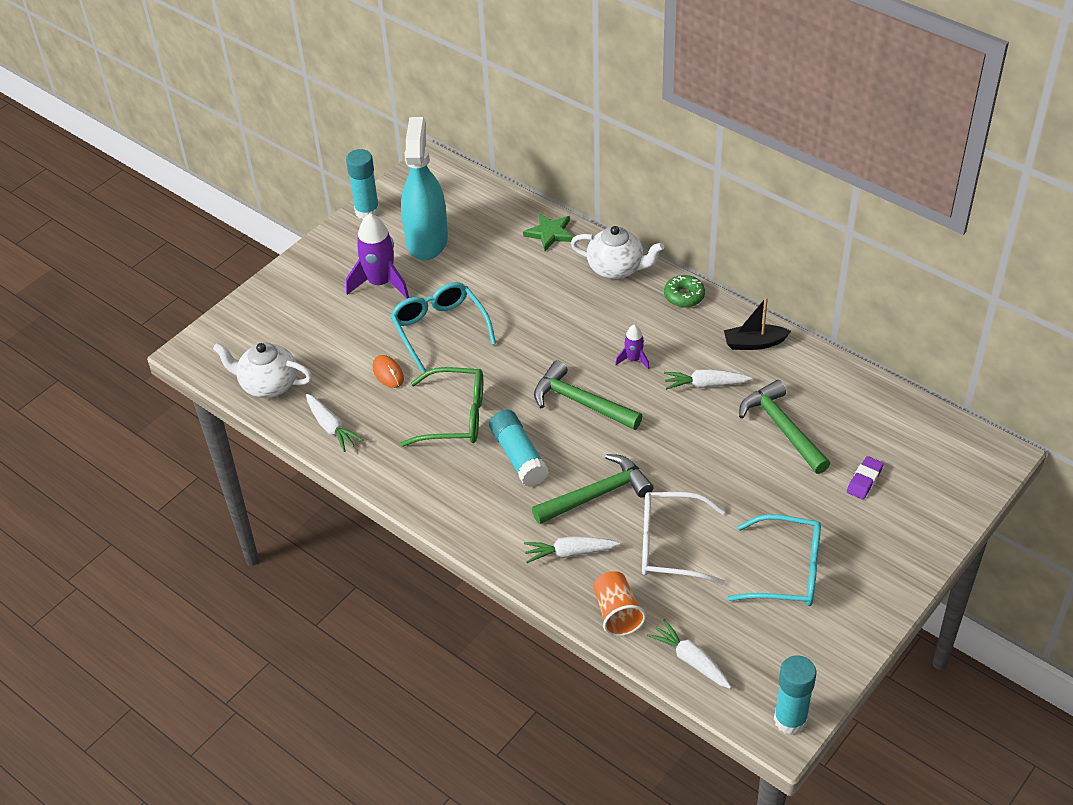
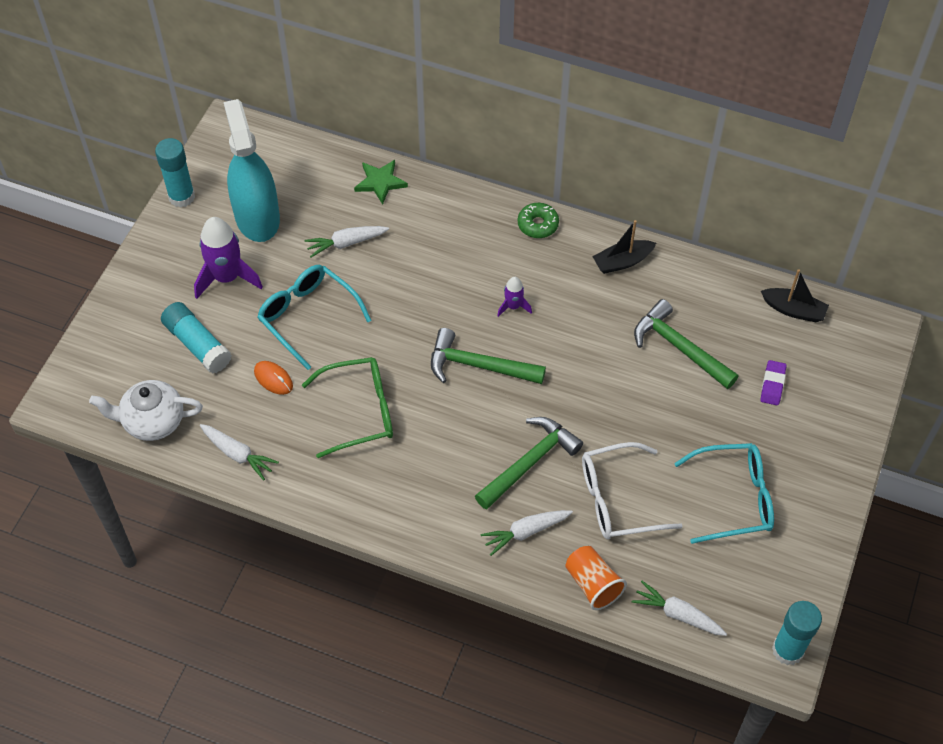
camera: 20 degrees left, 10 degrees up
(518, 456) = (439, 440): turquoise glue stick -> turquoise glue stick (197, 344)
(616, 268) = (461, 208): white teapot -> none
(705, 384) = (591, 318): white carrot -> white carrot (346, 243)
(911, 419) = (793, 310): none -> black boat

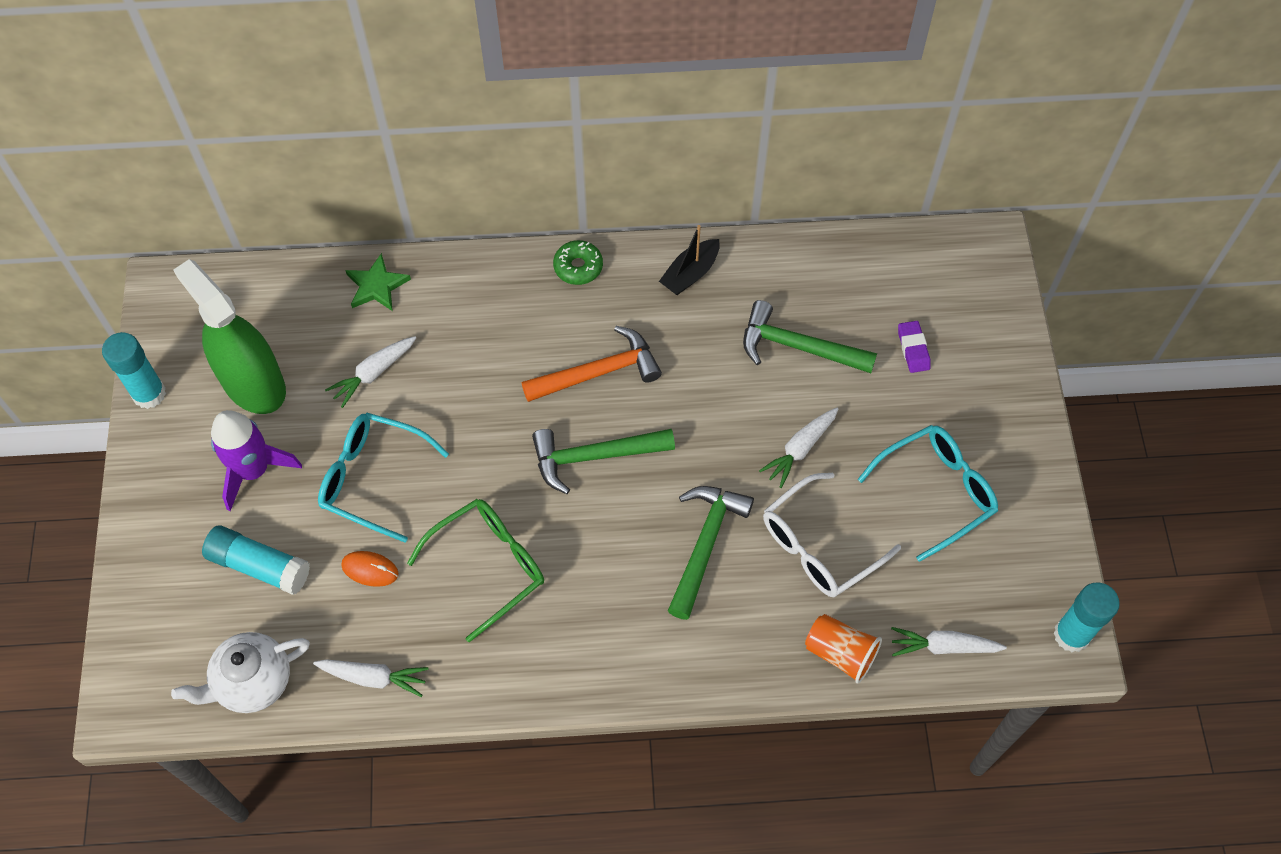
camera: 25 degrees left, 5 degrees up
(257, 217) = (253, 383): turquoise spray bottle -> green spray bottle
(513, 306) = (598, 372): purple rocket -> orange hammer
(525, 532) = (740, 626): white carrot -> white carrot (800, 449)
(793, 310) = (893, 257): black boat -> none

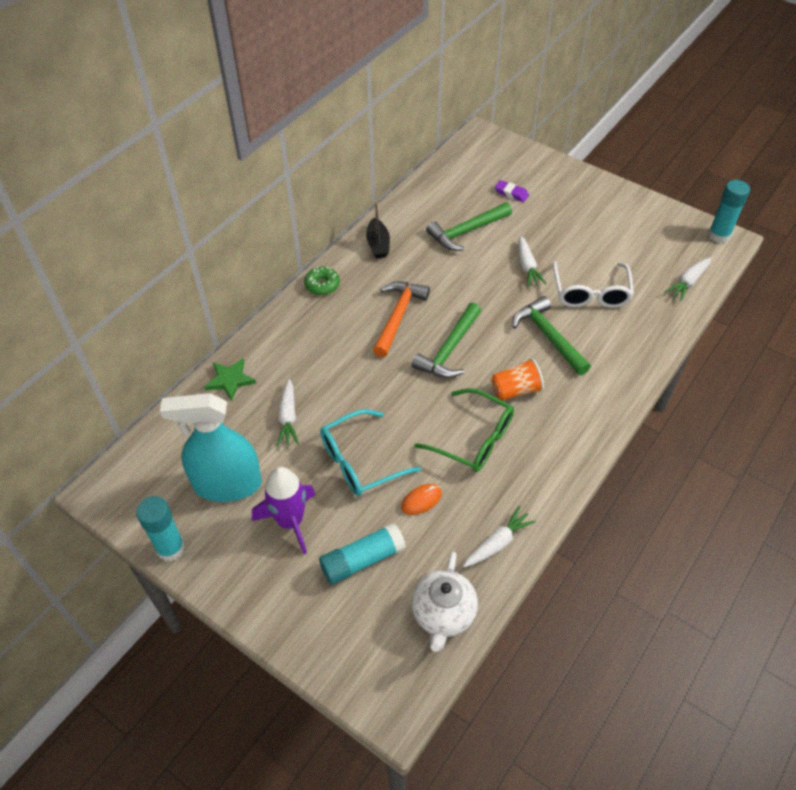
camera: 50 degrees left, 10 degrees down
(253, 383) = (227, 484): green spray bottle -> turquoise spray bottle
(489, 566) = (474, 439): green glasses -> green glasses turned 120 degrees clockwise
(840, 653) = (660, 322): orange cup -> orange cup (515, 390)
(936, 491) = (599, 233): turquoise glasses -> none

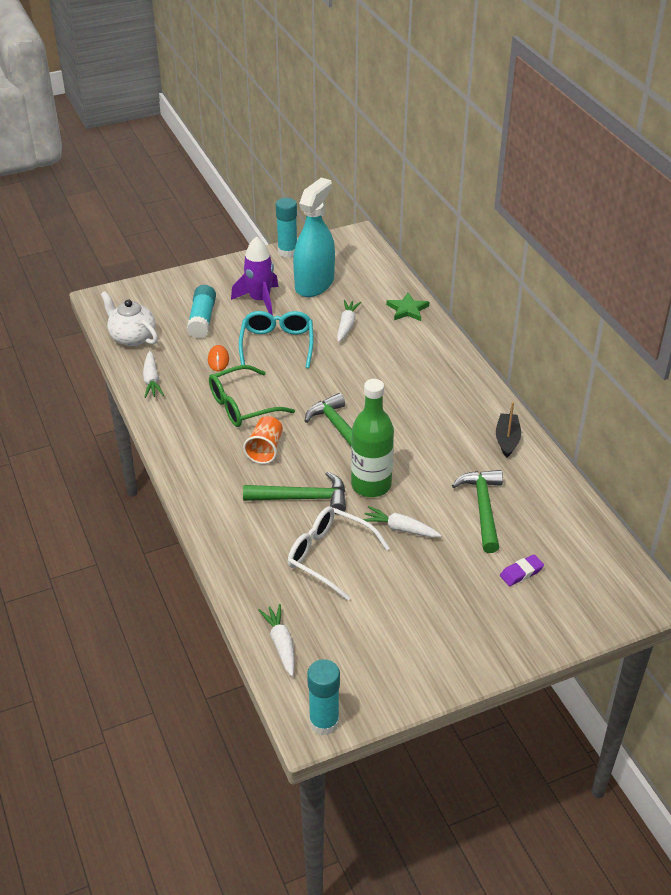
camera: 120 degrees right, 10 degrees down
(288, 418) = (347, 325): white carrot -> white carrot turned 75 degrees clockwise
(322, 285) = (477, 387): green donut -> none
(378, 244) = (507, 440): black boat -> black boat turned 75 degrees clockwise
(398, 316) = (403, 416): orange hammer -> none
(497, 302) = (371, 485): none -> green bottle

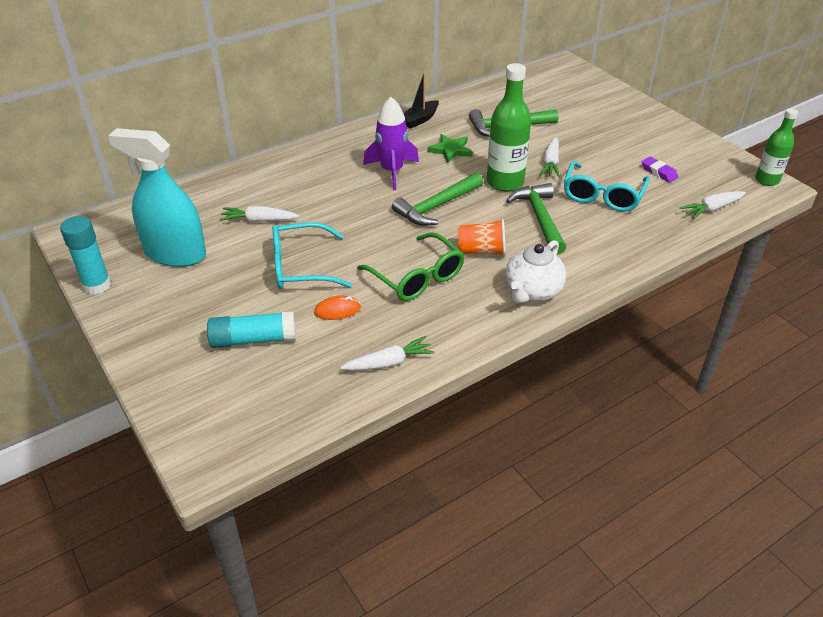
camera: 100 degrees left, 0 degrees up
(132, 337) = (300, 403): white teapot -> white teapot (532, 291)
(260, 300) = (209, 294): purple rocket -> purple rocket (392, 171)
(324, 722) = (767, 180): turquoise glue stick -> green bottle
(329, 556) = (602, 196): white glasses -> turquoise glasses
(407, 309) = (228, 183): green star -> green star (451, 150)
(507, 440) = (419, 119): black boat -> black boat turned 45 degrees counterclockwise
(521, 573) = (568, 109): purple eraser -> purple eraser (659, 172)

